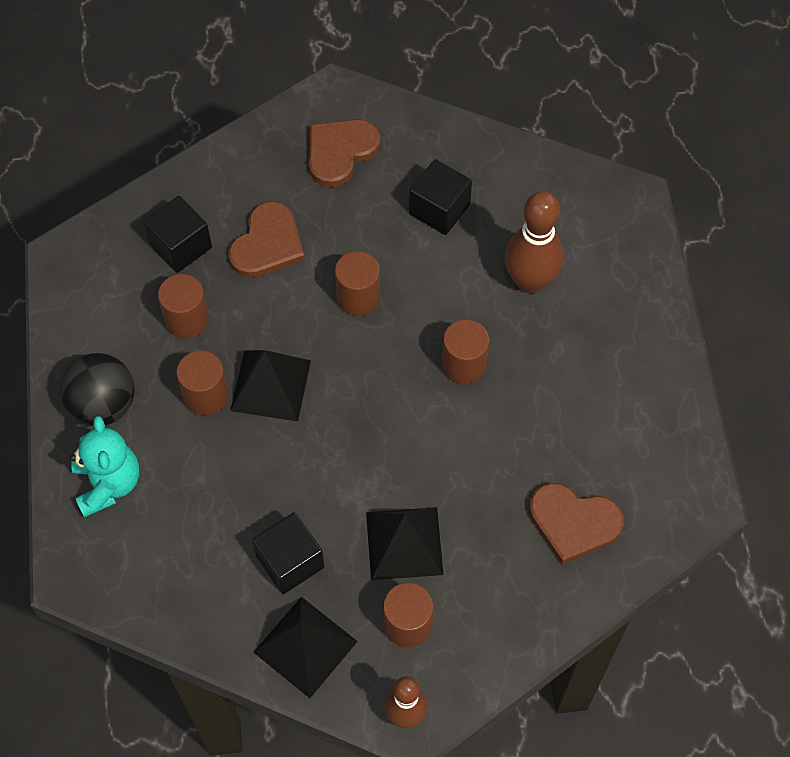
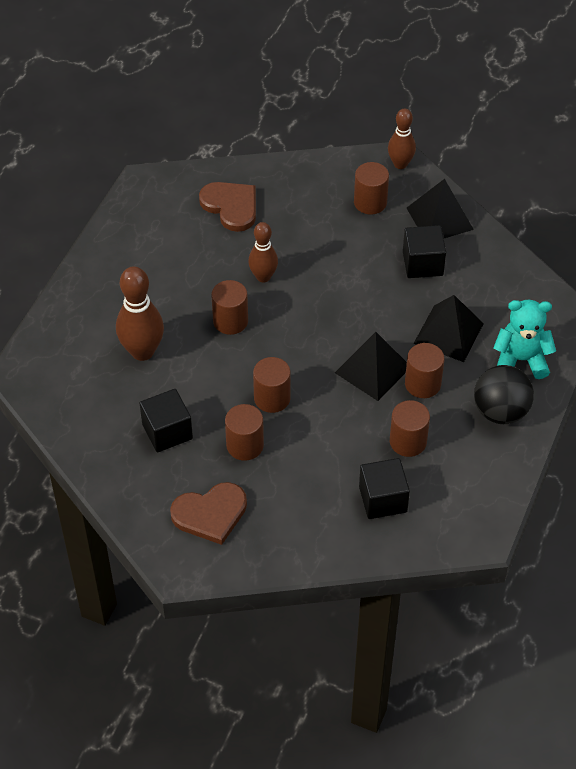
camera: 150 degrees left, 10 degrees down
(108, 483) = (521, 360): turquoise teddy bear -> turquoise teddy bear turned 75 degrees clockwise
(267, 244) = (314, 468): brown heart -> none
(352, 233) = (245, 445): none -> brown cylinder
(404, 543) = (343, 242): black pyramid -> black pyramid (448, 333)
(466, 441) = (263, 277): none -> brown bowling pin

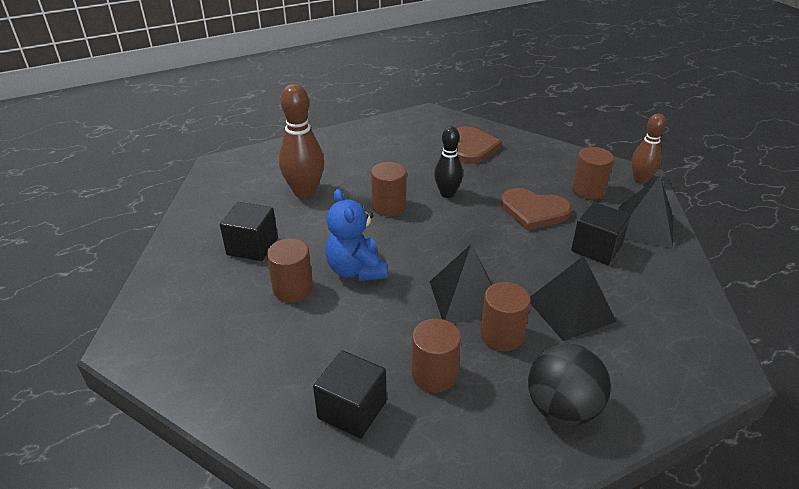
camera: 40 degrees right, 15 degrees down
(210, 514) = (201, 320): brown heart -> brown heart (534, 211)
(263, 277) = (447, 194): brown bowling pin -> black bowling pin
(272, 398) = (356, 270): brown cylinder -> blue teddy bear
(521, 360) = (630, 374): turquoise teddy bear -> none

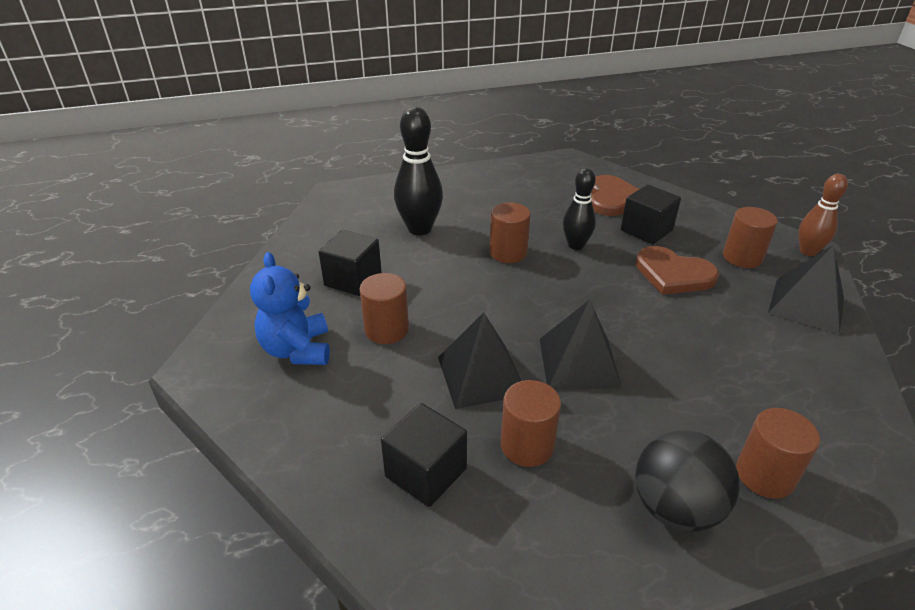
camera: 10 degrees right, 0 degrees up
(305, 192) = (419, 229): brown bowling pin -> black bowling pin
(356, 270) = (459, 317): blue teddy bear -> blue teddy bear (297, 350)
(501, 335) = (614, 411): brown cylinder -> brown cylinder (765, 475)
(570, 310) = (701, 391): black pyramid -> black pyramid (481, 375)
(596, 248) = (743, 324): black cube -> black cube (646, 230)

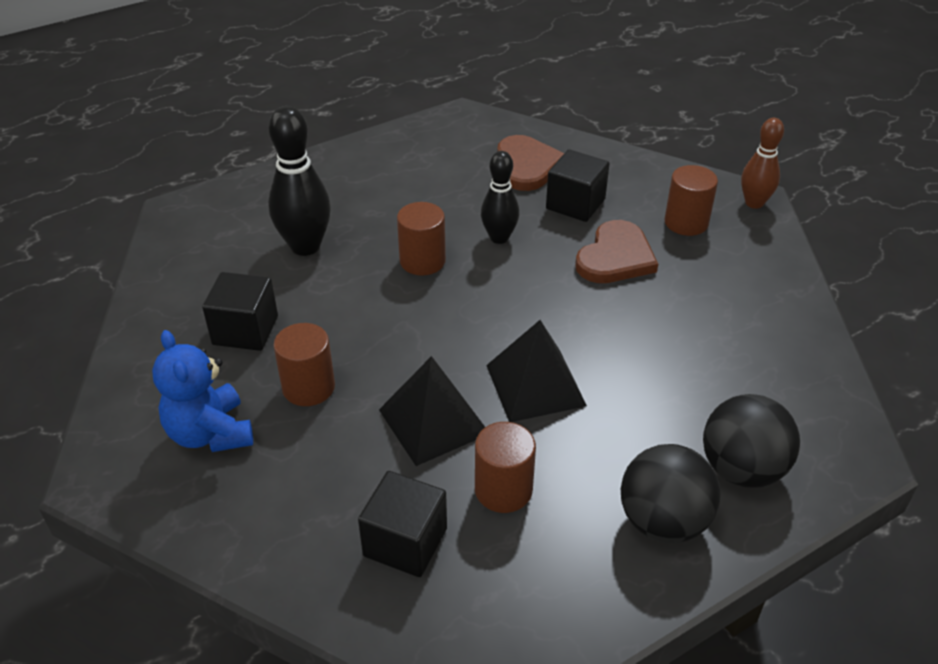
camera: 15 degrees left, 5 degrees up
(673, 274) = (615, 257): brown heart -> brown heart turned 75 degrees counterclockwise
(765, 475) = (741, 469): brown cylinder -> black ball
(806, 305) = (759, 271): black pyramid -> none

